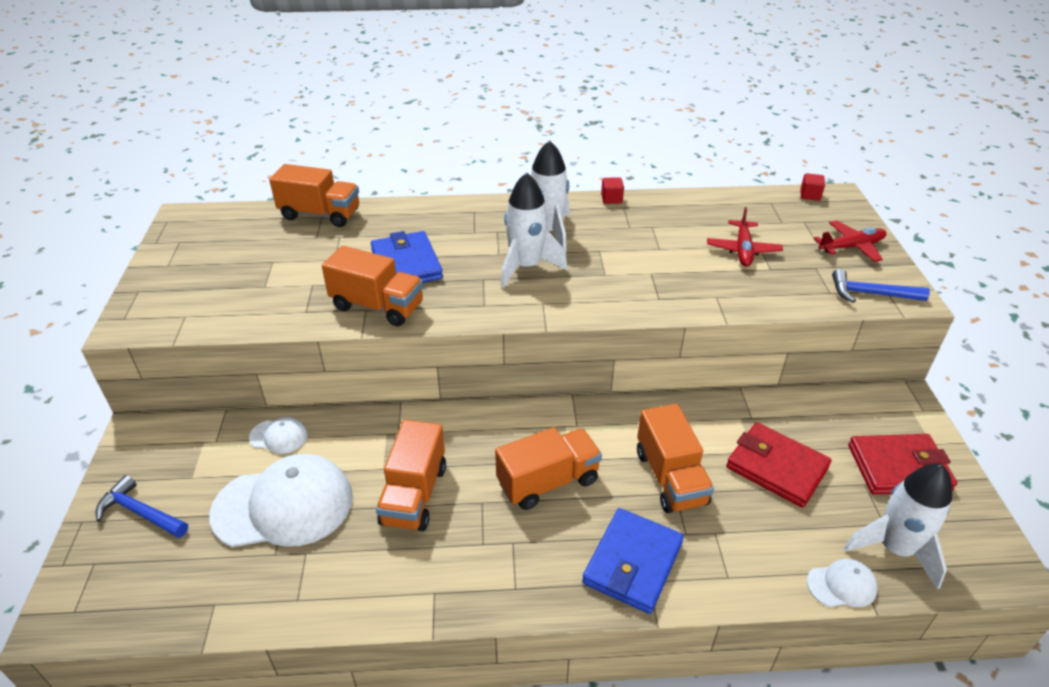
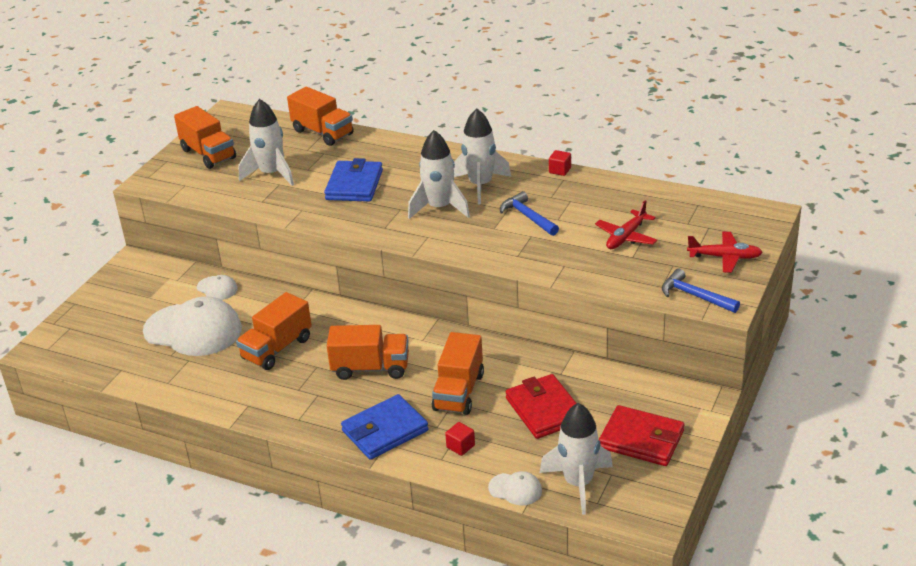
camera: 30 degrees right, 5 degrees down
(141, 512) = (109, 308): blue hammer -> blue hammer (528, 217)
(293, 275) = (271, 174): none -> white rocket
(377, 306) = (311, 209): orange truck -> orange truck (208, 154)
(810, 195) = (742, 207): red cube -> red cube (460, 446)

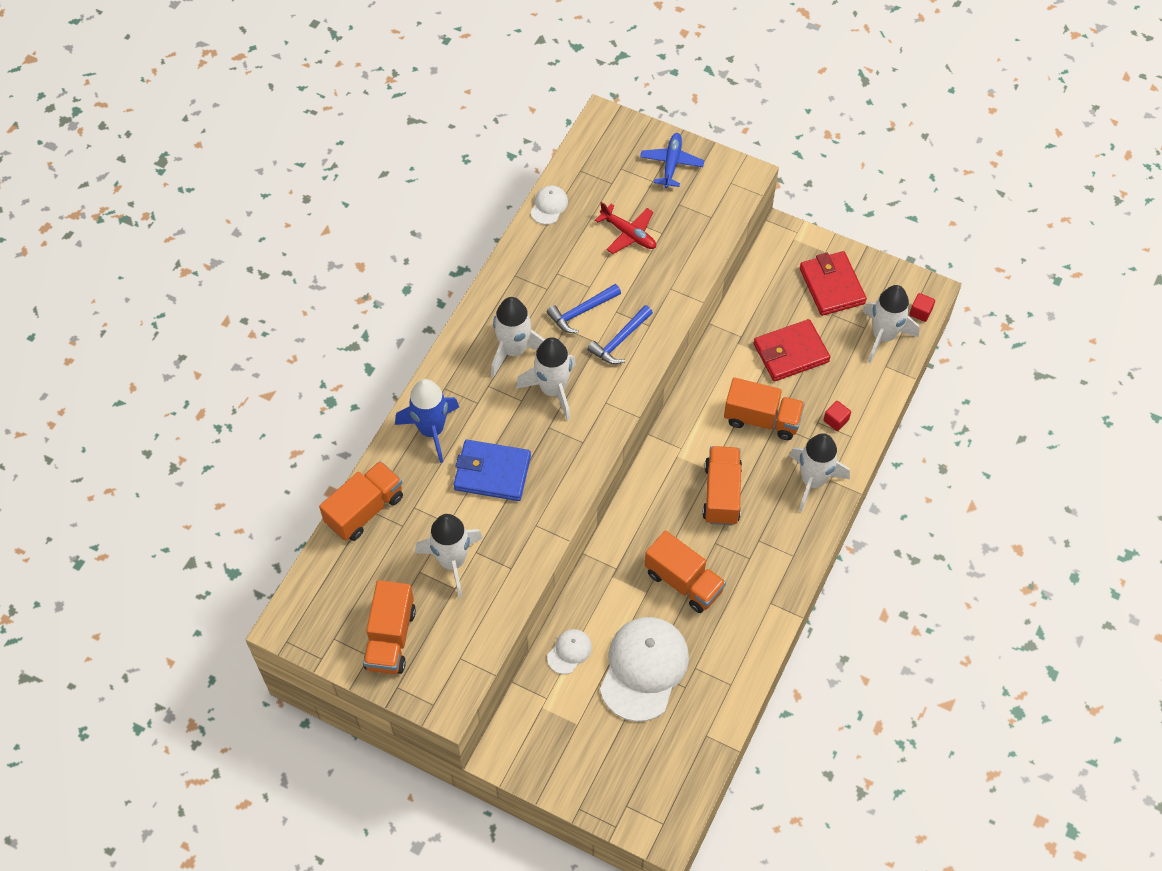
camera: 90 degrees left, 25 degrees up
(208, 154) = (390, 638): orange truck -> orange truck turned 135 degrees clockwise
(385, 431) = (813, 481): blue wallet -> white rocket
(396, 154) = (431, 430): none -> blue rocket
(515, 489) = (889, 382): white cap -> white cap (549, 206)
(560, 170) = (497, 277): red cube -> red cube (920, 312)
(641, 439) = (832, 286): red wallet -> red wallet turned 45 degrees counterclockwise
(695, 296) = (728, 194): blue hammer -> blue hammer (620, 340)
(725, 257) = (671, 164): red plane -> blue plane

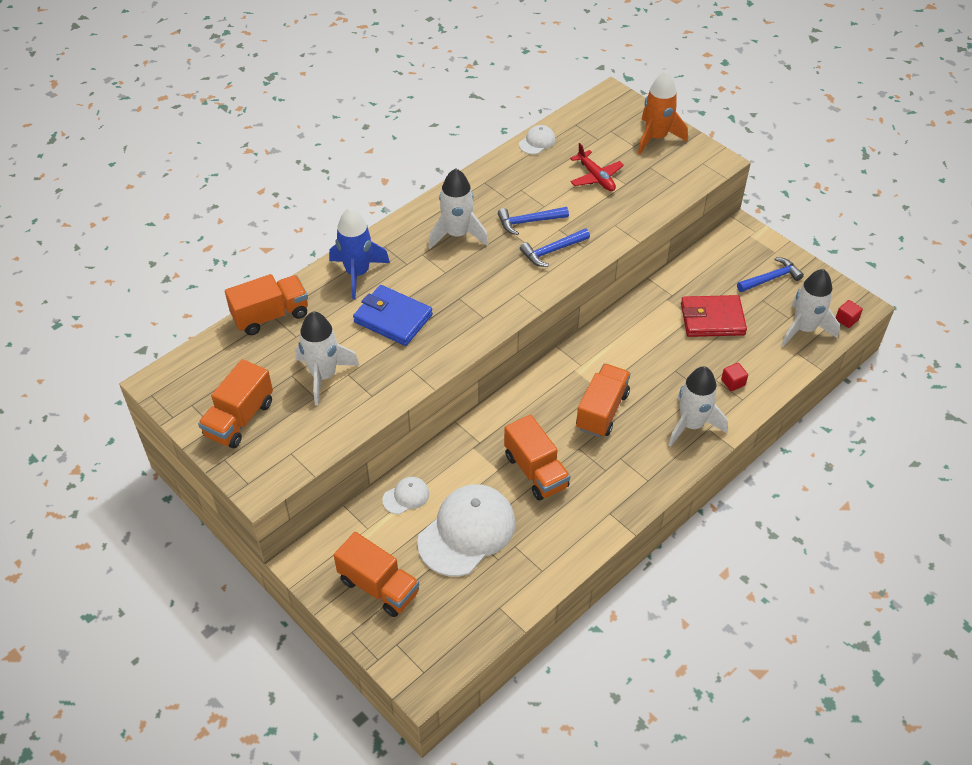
camera: 20 degrees right, 10 degrees down
(553, 390) = (476, 271): white rocket -> none
(671, 164) = (656, 138): blue plane -> orange rocket
(762, 419) = (664, 363): orange truck -> orange truck (379, 586)
(832, 286) = (771, 278): red wallet -> blue hammer

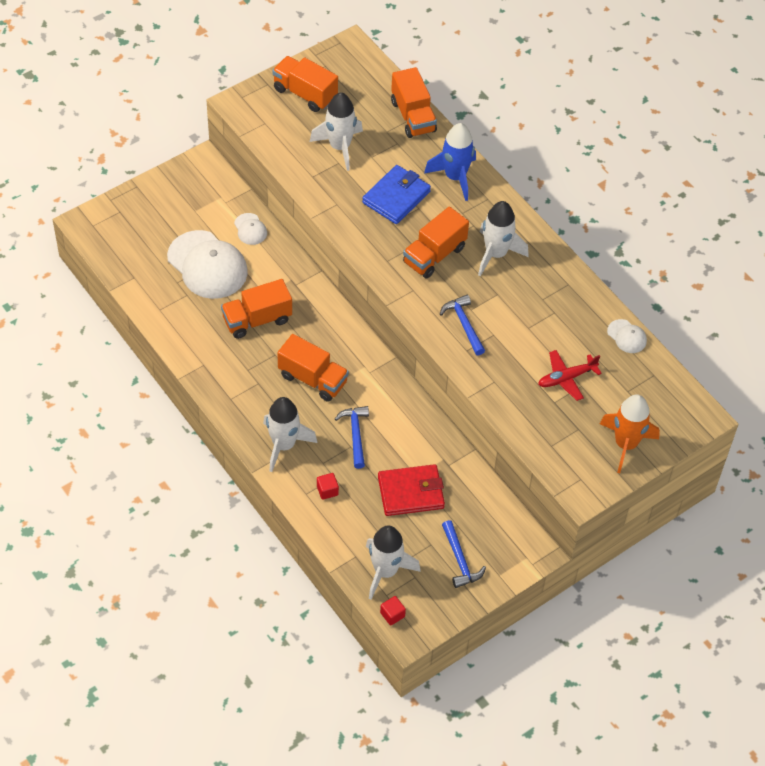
camera: 95 degrees right, 5 degrees up
(379, 586) = (171, 205): orange truck -> orange truck (434, 255)
(529, 222) = (506, 312): blue hammer -> blue hammer (355, 434)
(712, 319) = (411, 492): red wallet -> red wallet turned 75 degrees clockwise

